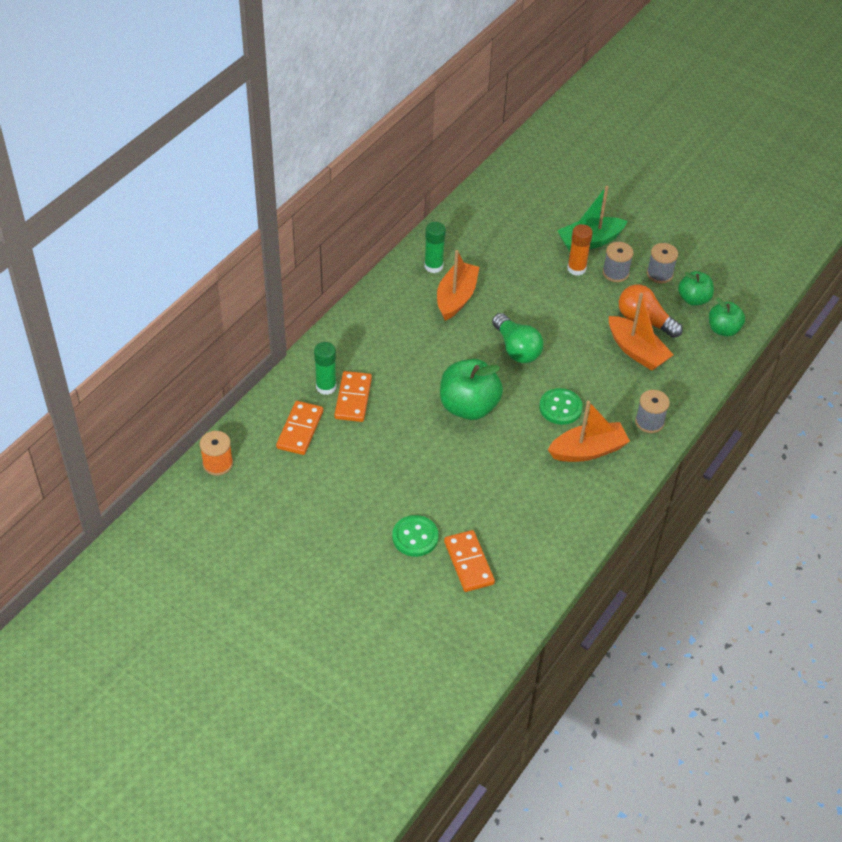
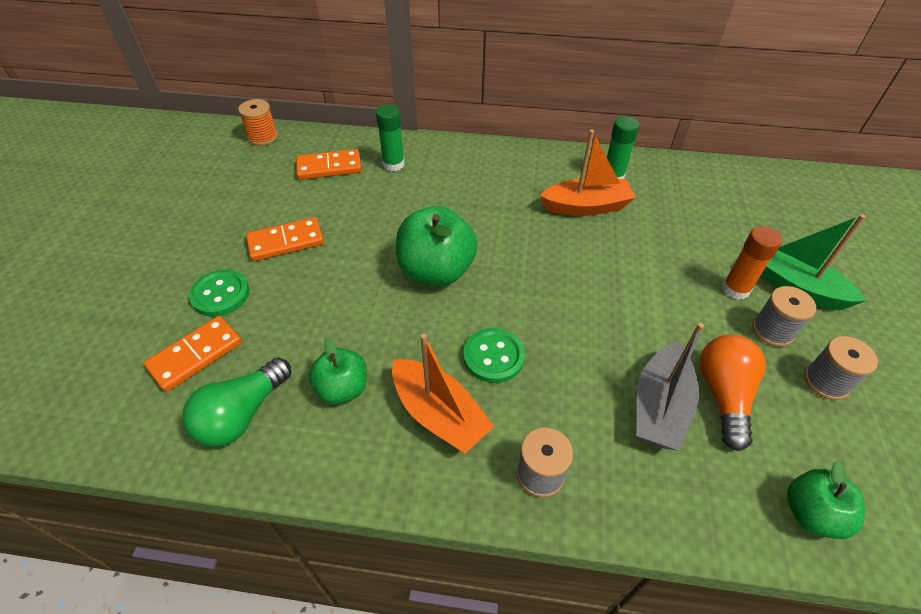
camera: 65 degrees right, 0 degrees up
(353, 398) = (390, 185): orange domino -> orange domino (286, 242)
(516, 348) = (556, 280): green light bulb -> green light bulb (243, 414)
(636, 351) = (659, 406): orange boat -> grey boat
(693, 299) = (827, 444): green apple -> green apple (342, 388)

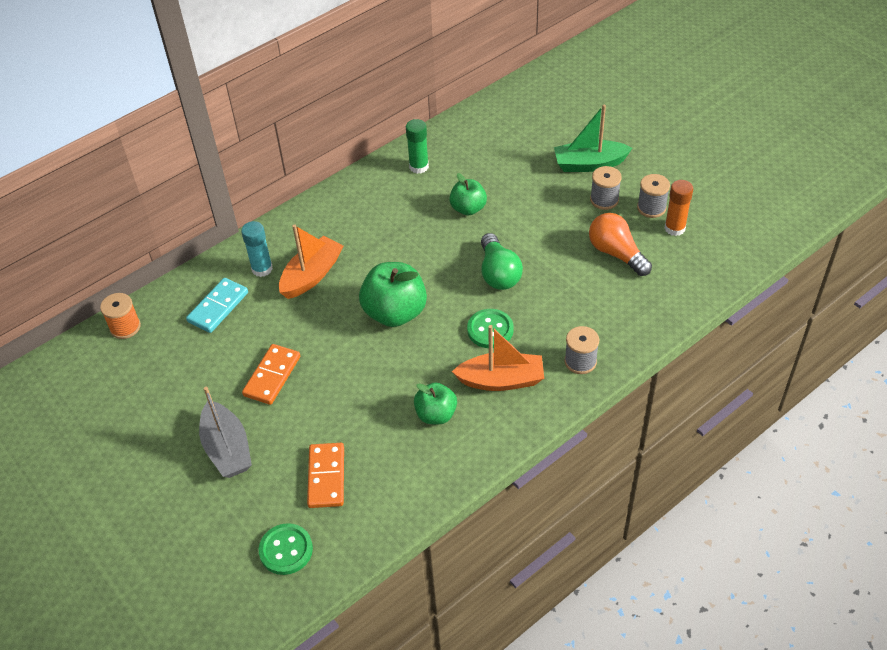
camera: 45 degrees left, 0 degrees up
(220, 294) = (283, 438): green button -> green button (286, 550)
(243, 414) = (402, 473): green light bulb -> green light bulb (498, 273)
(329, 167) = (218, 307): orange domino -> turquoise domino
(393, 164) = (262, 269): green glue stick -> turquoise glue stick
(586, 206) = (428, 200): orange boat -> orange boat (312, 275)
(659, 406) = (595, 284): grey boat -> grey boat (227, 448)
(735, 289) = (564, 190): orange glue stick -> orange glue stick (674, 228)
(811, 513) = (700, 276): green apple -> green apple (468, 208)

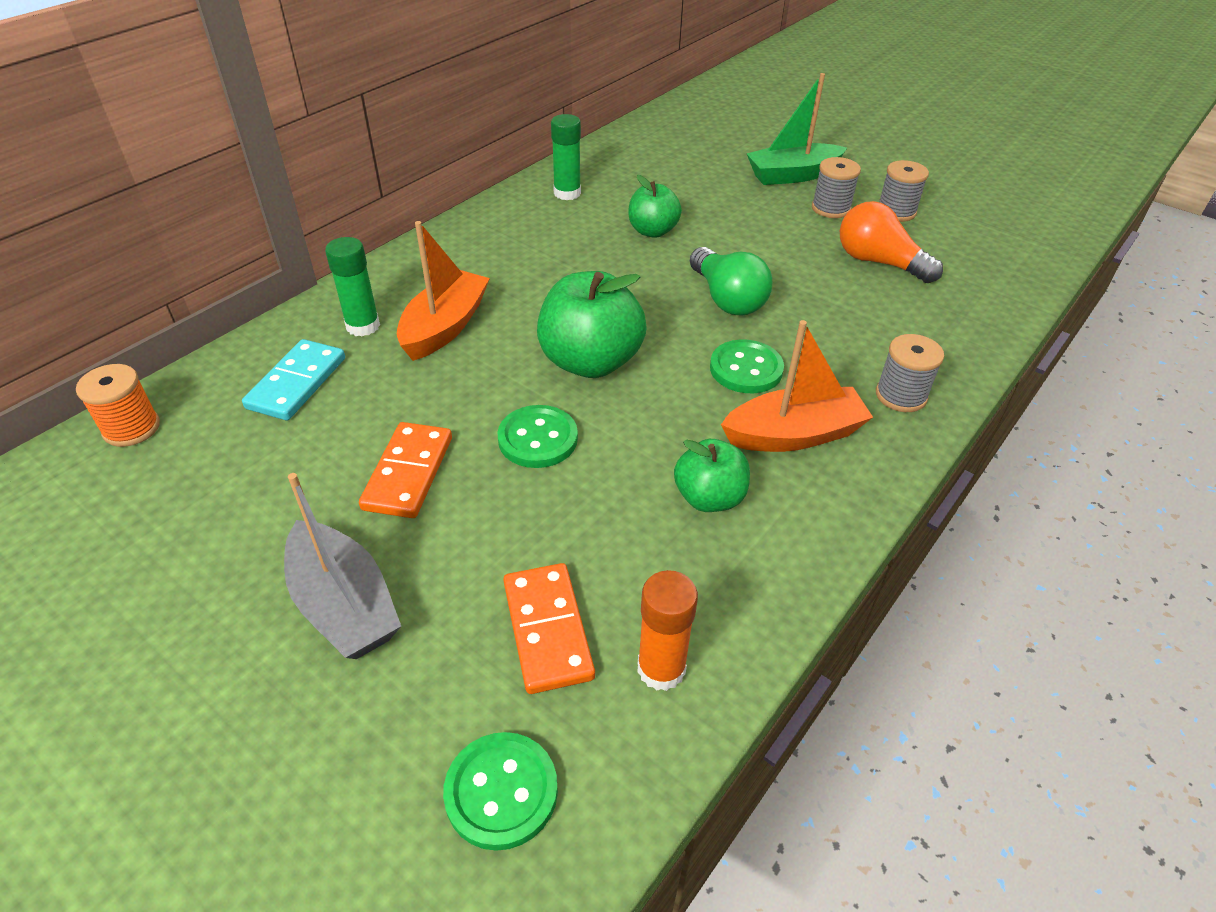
camera: 15 degrees left, 5 degrees down
(262, 269) = (363, 326): turquoise glue stick -> green glue stick
(349, 363) = (538, 439): none -> green button
(674, 228) = (938, 230): orange glue stick -> orange glue stick (661, 669)

